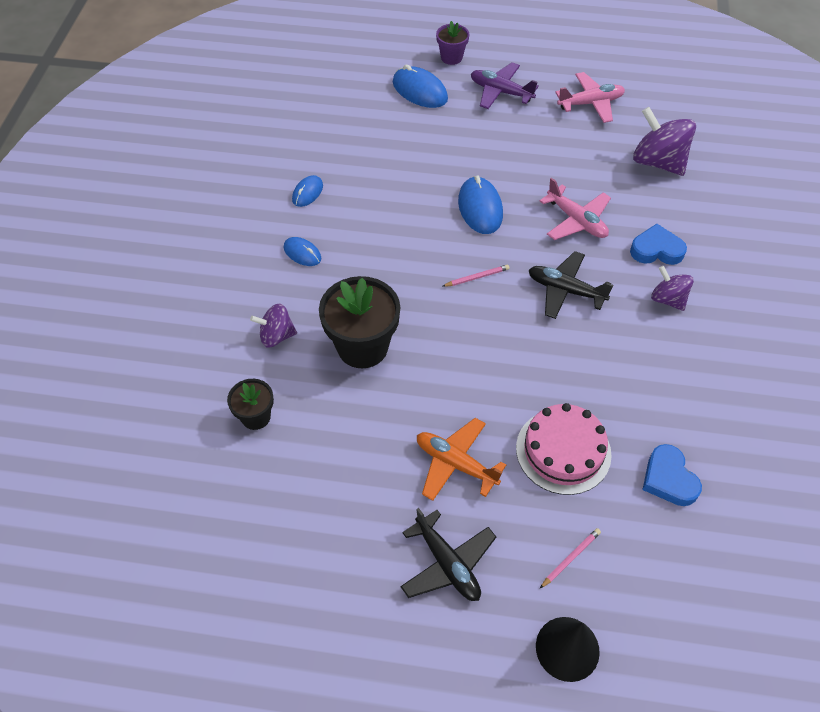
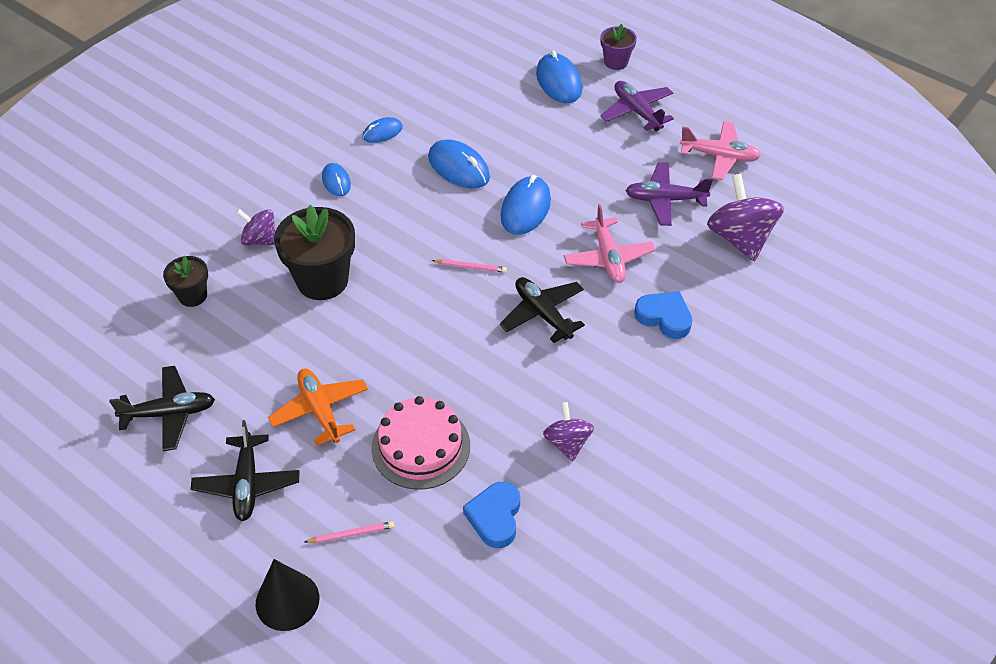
camera: 30 degrees right, 5 degrees down
(324, 537) = (169, 413): none -> black plane
(398, 196) = (459, 167): none -> blue mouse
(580, 155) = (665, 200): none -> purple plane
(668, 299) = (635, 366): purple spinning top -> purple spinning top (567, 443)

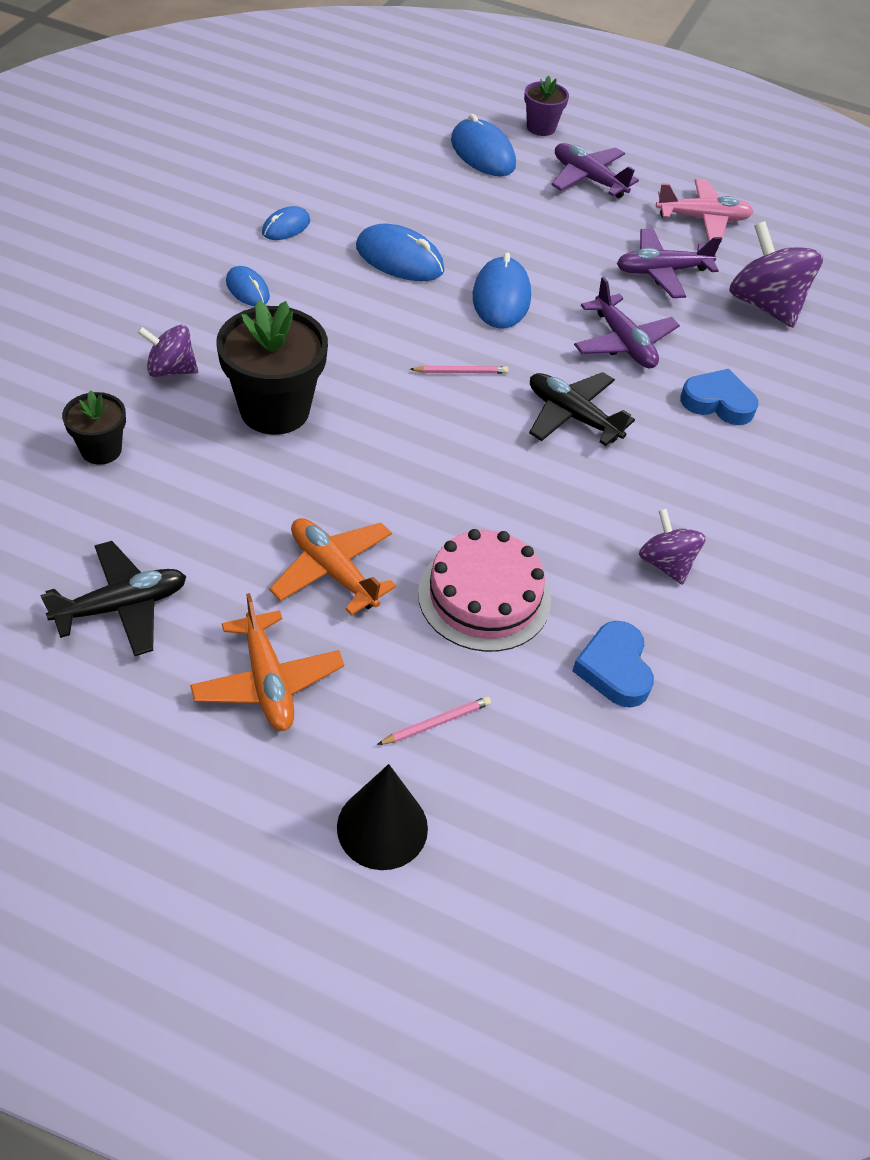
camera: 20 degrees left, 0 degrees up
(247, 484) = (267, 681): black plane -> orange plane
(608, 258) = (623, 343): pink plane -> purple plane

